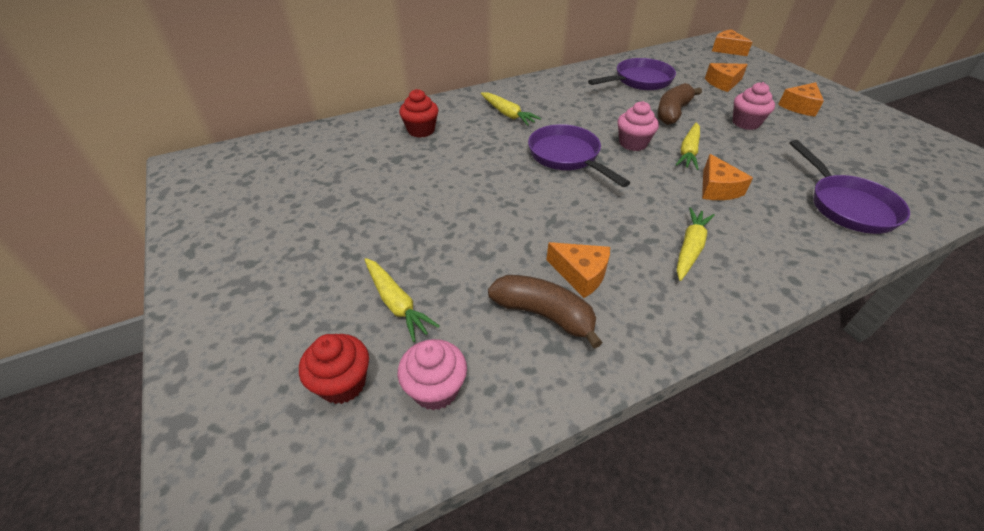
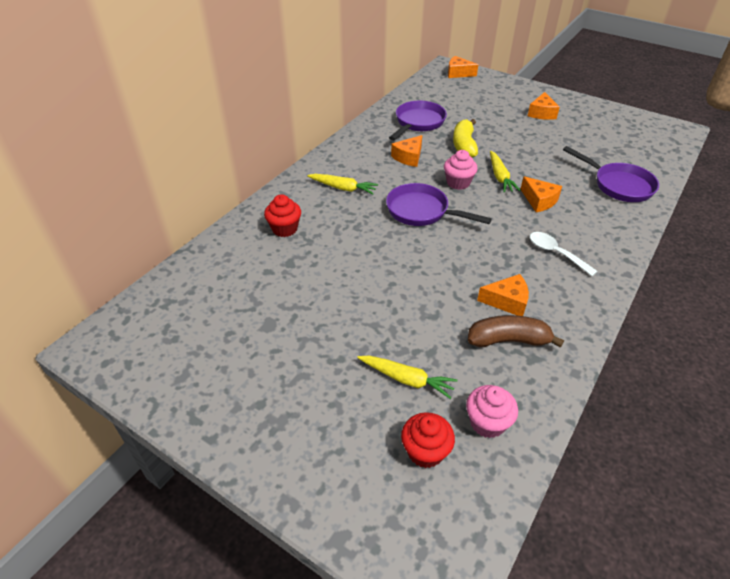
camera: 30 degrees left, 0 degrees up
(672, 112) = (464, 145): brown banana -> yellow banana
(690, 248) = (556, 253): yellow carrot -> white spoon
(723, 83) = (478, 107): orange cheese -> orange cheese (408, 157)
(746, 123) = (518, 139): pink cupcake -> none

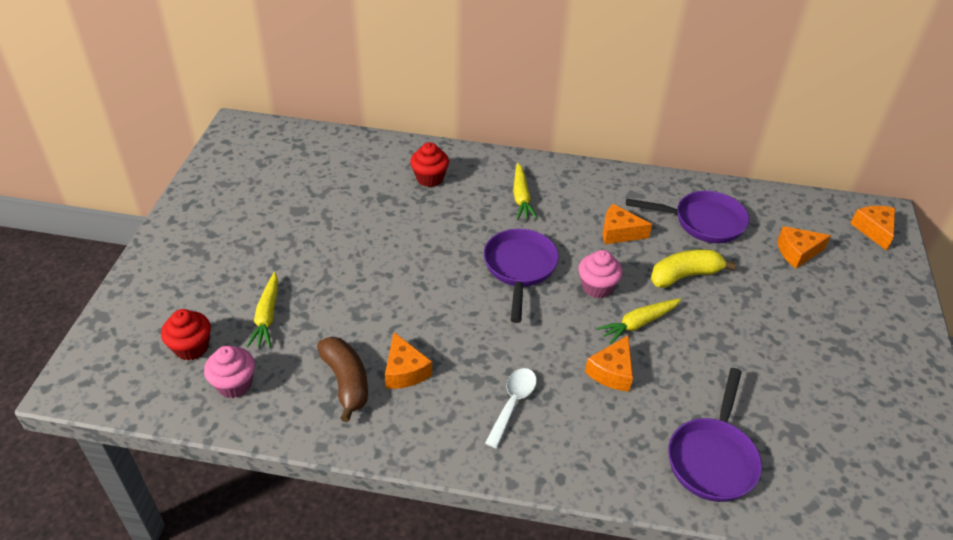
camera: 65 degrees right, 0 degrees up
(541, 113) = (843, 342): orange cheese -> orange cheese (797, 252)

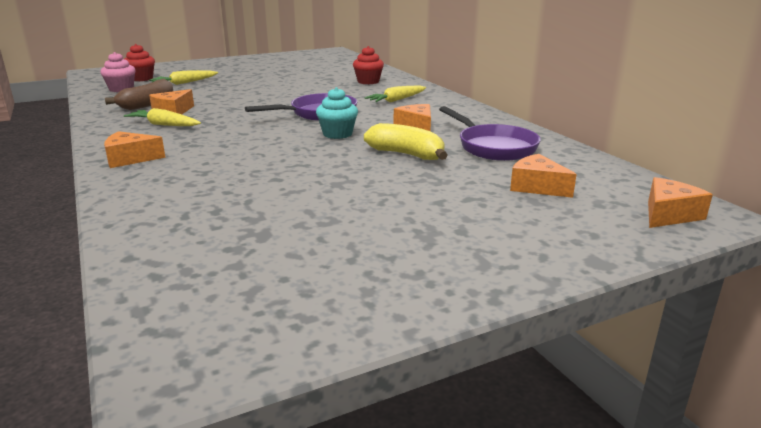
camera: 55 degrees right, 20 degrees down
(513, 403) = (173, 138): white spoon -> none
(597, 287) = (337, 134): pink cupcake -> turquoise cupcake
(612, 372) = (245, 156): orange cheese -> orange cheese (130, 159)
(638, 324) = (316, 152): yellow carrot -> yellow carrot (164, 125)
(712, 458) = (180, 206): purple pan -> none

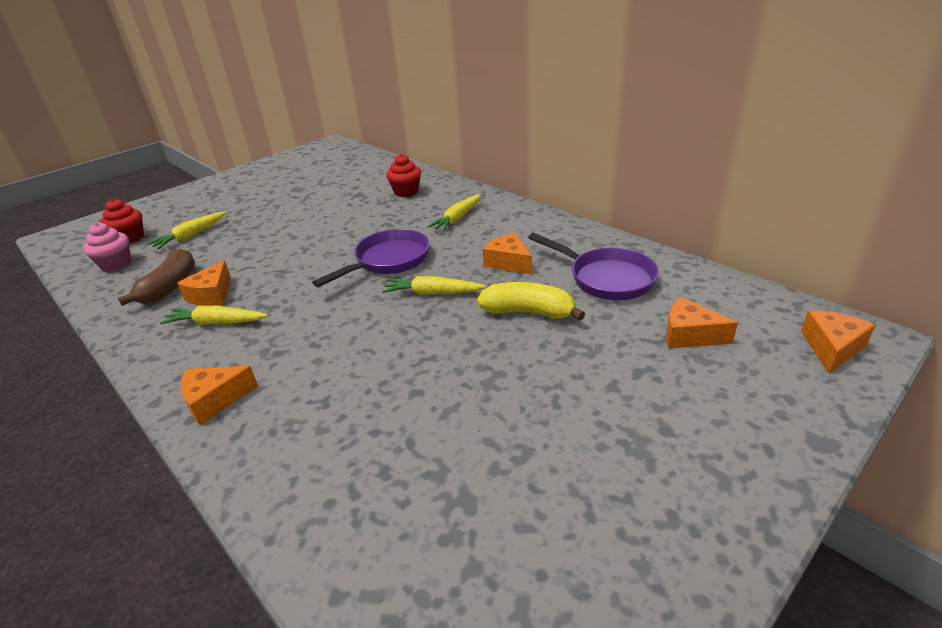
camera: 15 degrees left, 10 degrees up
(337, 134) = (432, 293): turquoise cupcake -> yellow carrot

